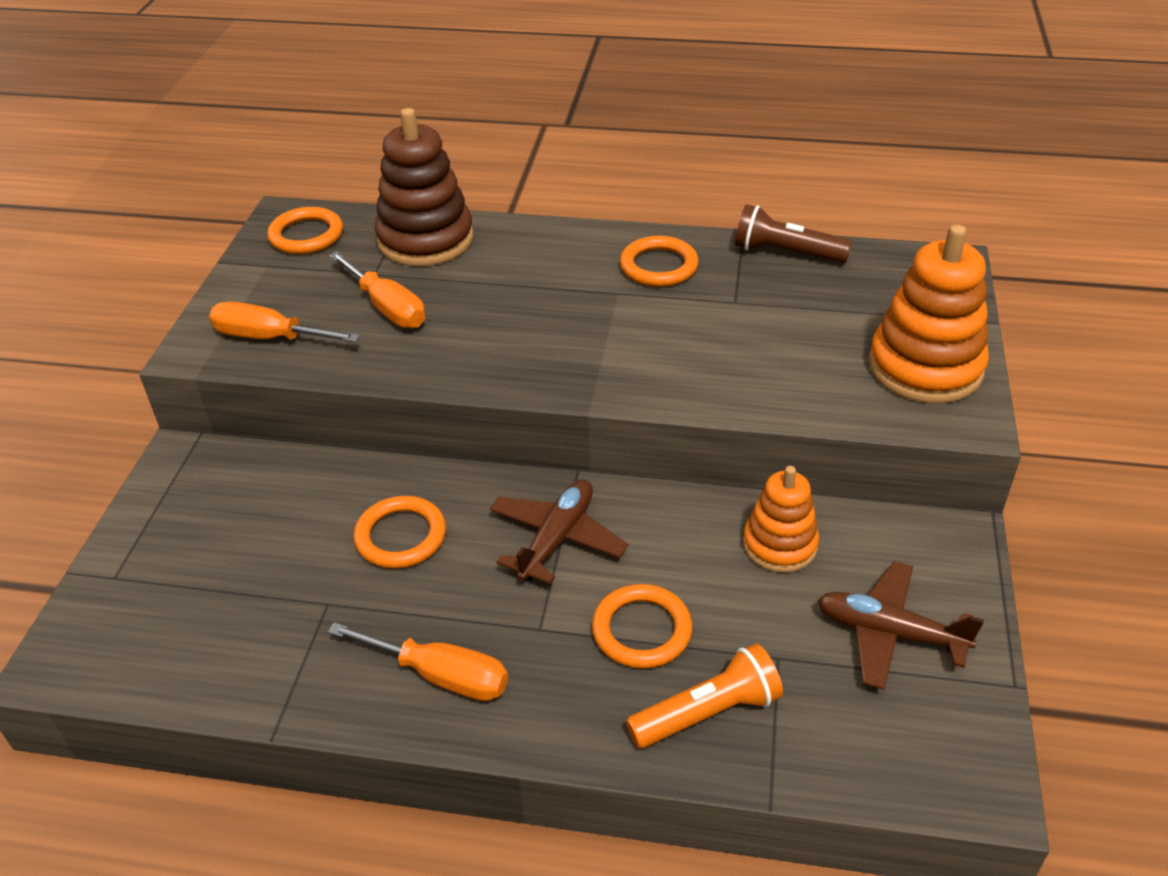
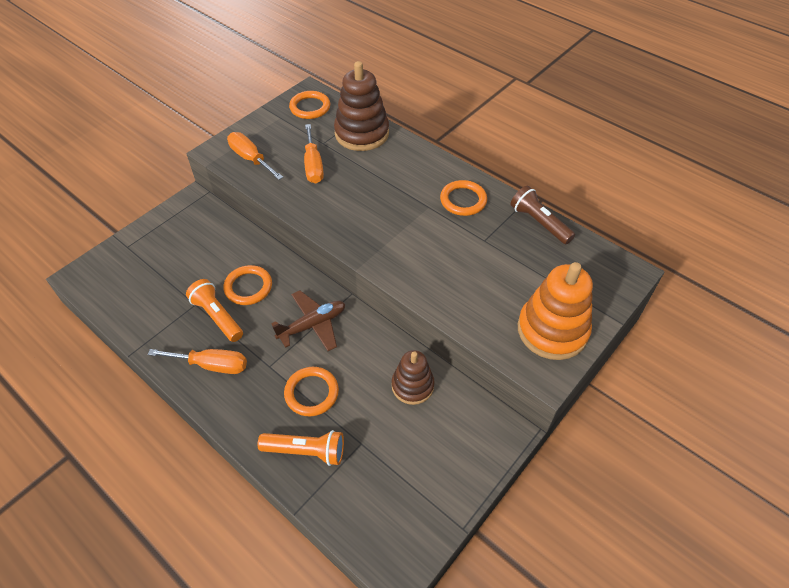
camera: 30 degrees right, 10 degrees up
(385, 601) = (217, 316): none -> orange flashlight
(440, 676) = (212, 365): orange screwdriver -> orange screwdriver turned 45 degrees counterclockwise
(780, 545) = (412, 385): orange stacking toy -> brown stacking toy
(889, 633) = (425, 463): brown plane -> none

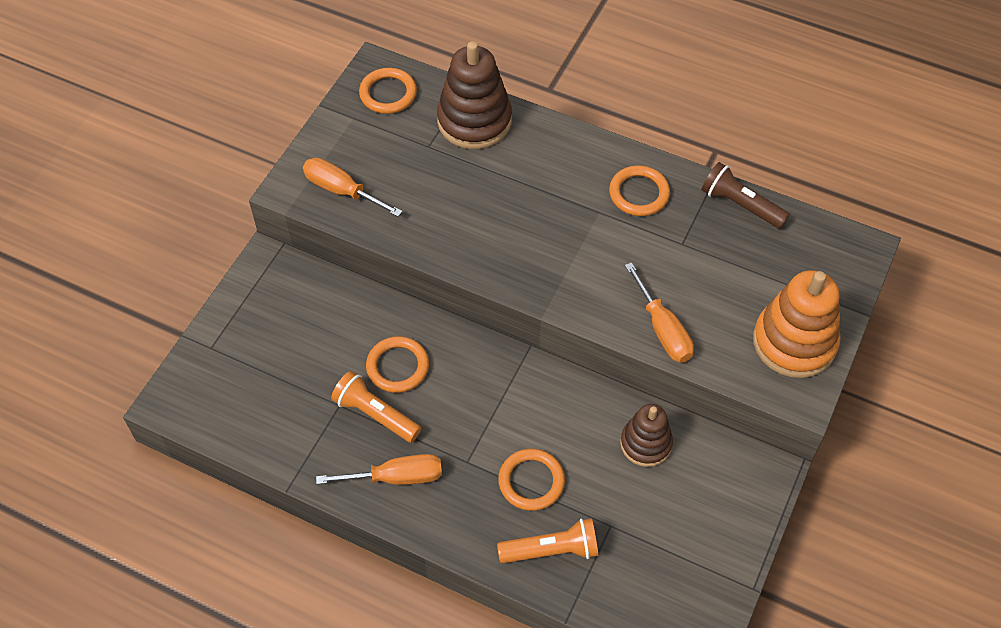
camera: 15 degrees left, 5 degrees up
(312, 325) = (499, 397): brown plane -> none
(313, 165) = (429, 183): orange screwdriver -> orange screwdriver (662, 329)

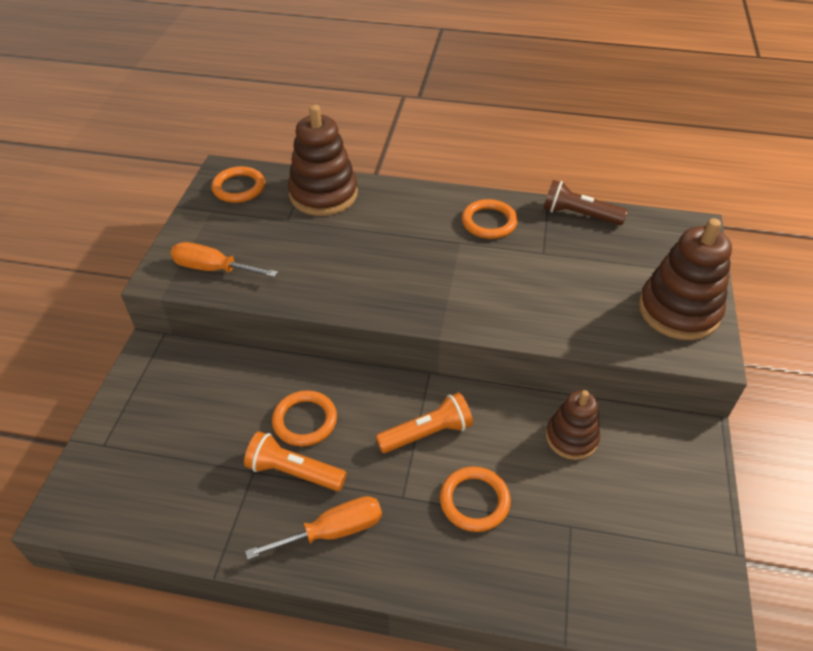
camera: 15 degrees left, 10 degrees down
(552, 550) = (521, 568): orange flashlight -> orange flashlight (427, 433)
(662, 329) = (557, 324): orange screwdriver -> none
(794, 342) = (678, 311): orange stacking toy -> brown stacking toy

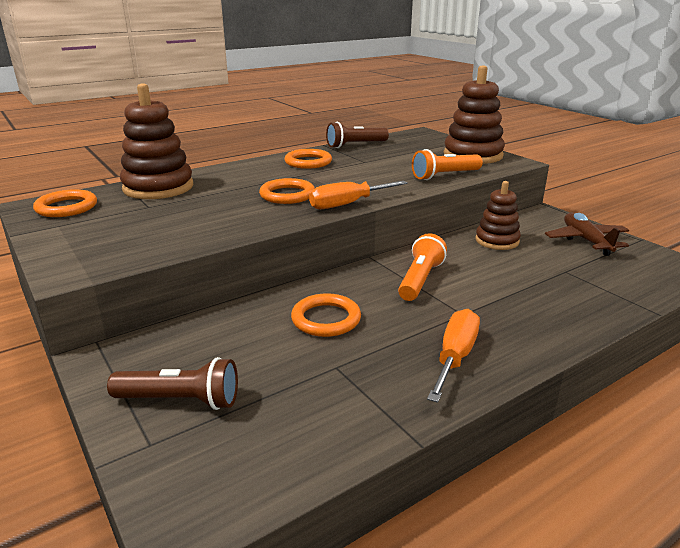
camera: 45 degrees left, 20 degrees down
(148, 424) = (181, 400): none -> brown flashlight
(213, 269) = (122, 249): orange screwdriver -> orange screwdriver (347, 204)
(294, 471) = (368, 347): orange flashlight -> orange flashlight (444, 176)
(474, 501) = (504, 290): orange ring -> orange ring (287, 195)
(666, 507) = (586, 241): none -> brown plane

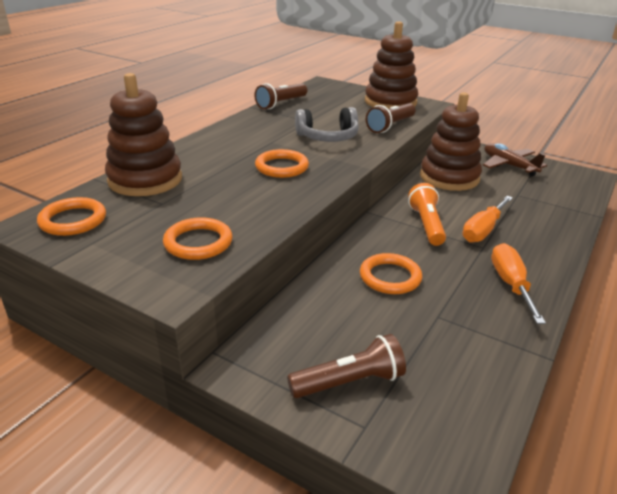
camera: 25 degrees left, 5 degrees up
(308, 162) = (259, 128): orange ring -> orange ring (198, 242)
(347, 204) = (344, 168): orange screwdriver -> orange screwdriver (483, 230)
(365, 177) = (328, 137): none -> grey headphones
(444, 176) = (390, 126): orange flashlight -> brown flashlight
(497, 241) = (449, 177): brown stacking toy -> brown stacking toy, size x1.61

